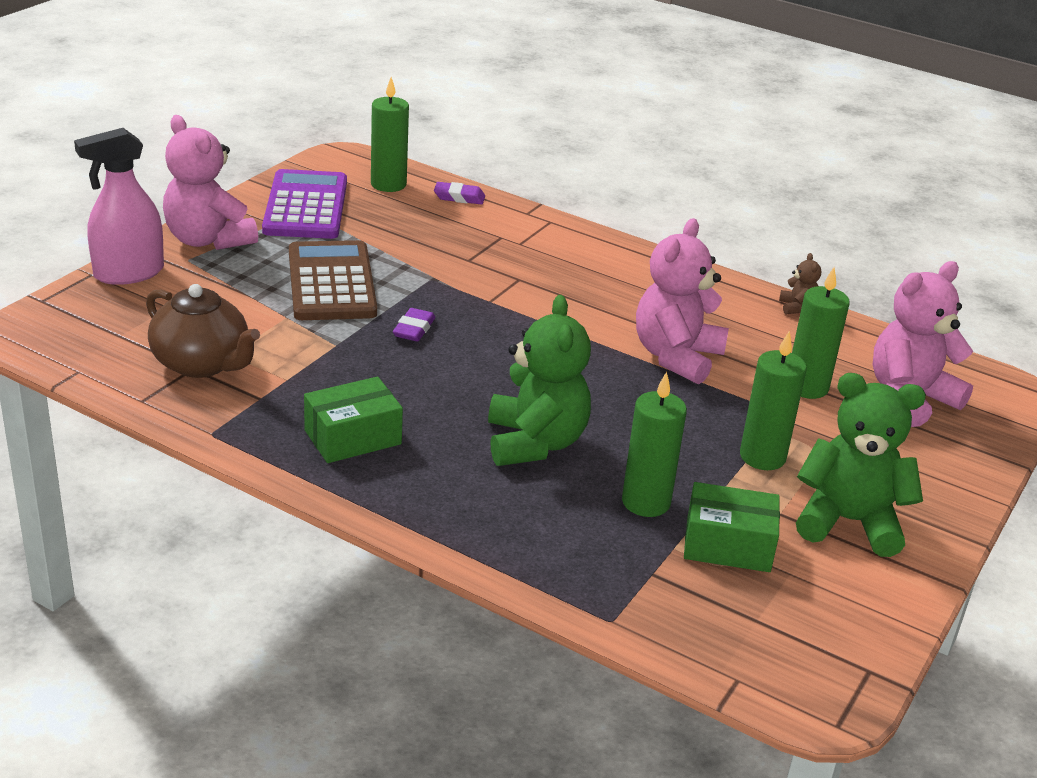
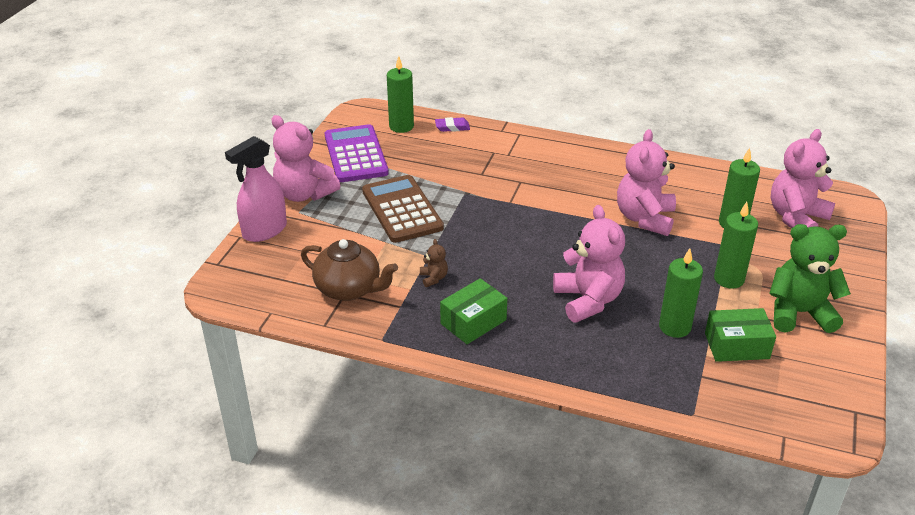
camera: 10 degrees left, 5 degrees up
(414, 329) = (472, 233): purple eraser -> none
(535, 443) = (588, 300): green teddy bear -> pink teddy bear
(797, 307) = (701, 166): brown teddy bear -> brown teddy bear (433, 278)

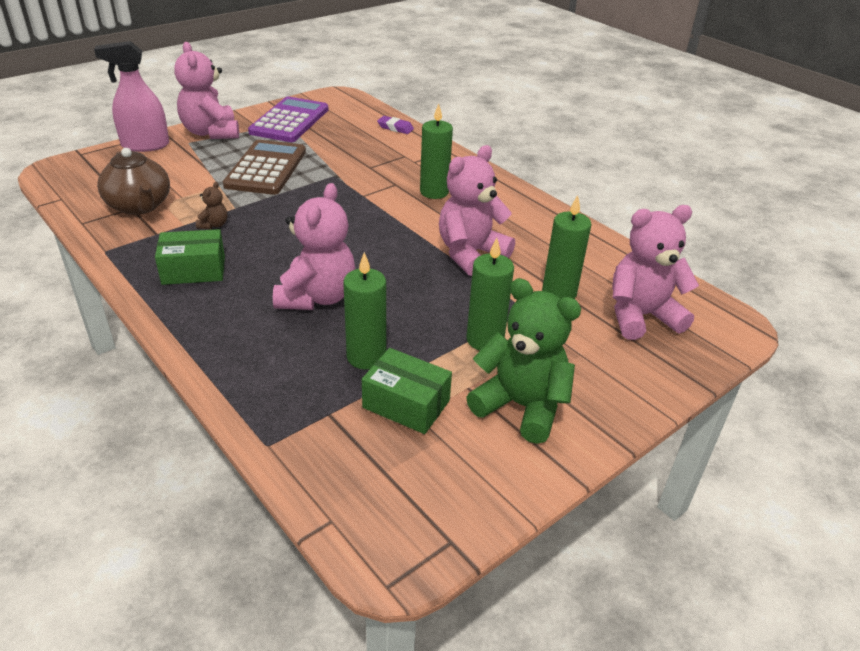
camera: 30 degrees right, 0 degrees up
(401, 126) = (354, 114): green candle -> green candle (434, 192)

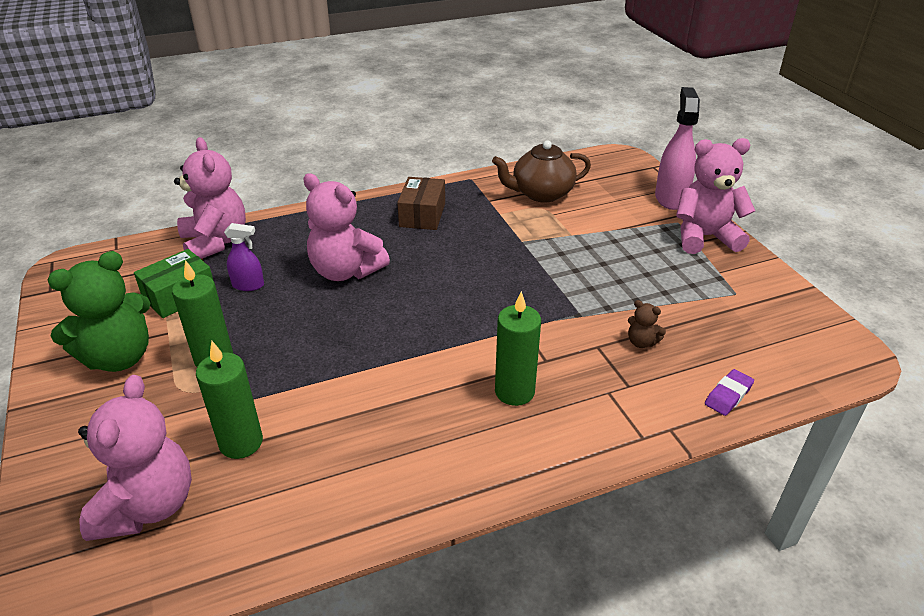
camera: 110 degrees right, 0 degrees up
(194, 270) = (422, 215): green box -> brown box
(214, 225) = (493, 228): brown teddy bear -> brown teddy bear (641, 342)
(266, 168) = (606, 266): brown calculator -> none
(289, 121) = (745, 297): purple calculator -> none
(366, 357) = (248, 285): green candle -> purple spray bottle
(470, 254) = (358, 388): pink teddy bear -> pink teddy bear (215, 242)

